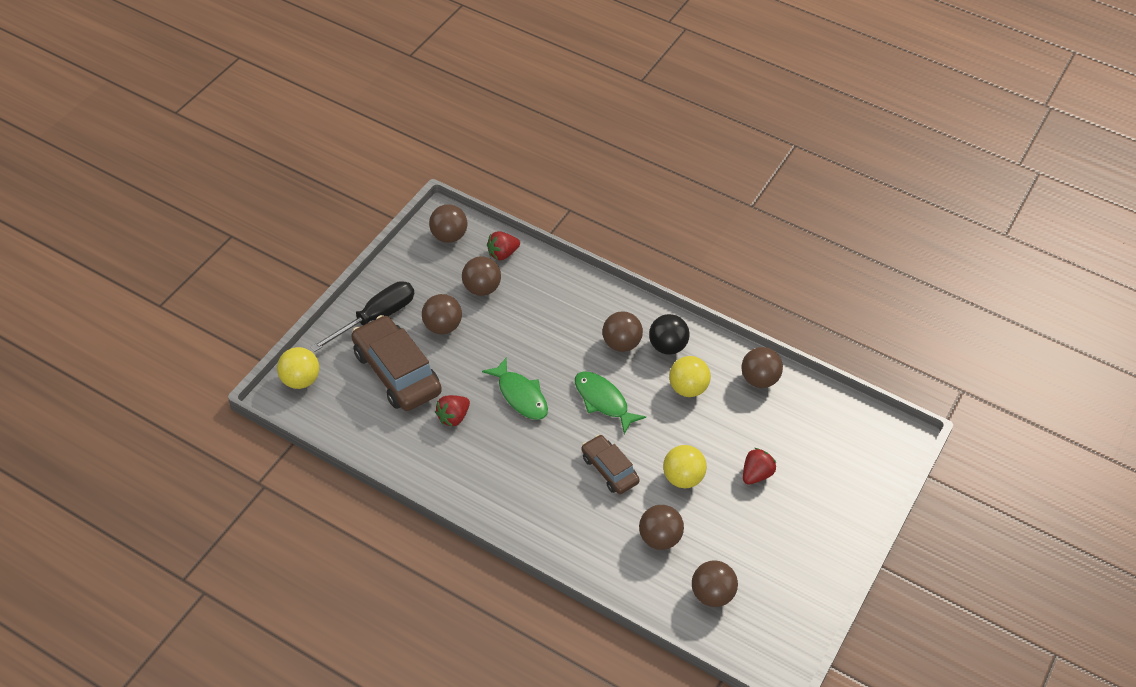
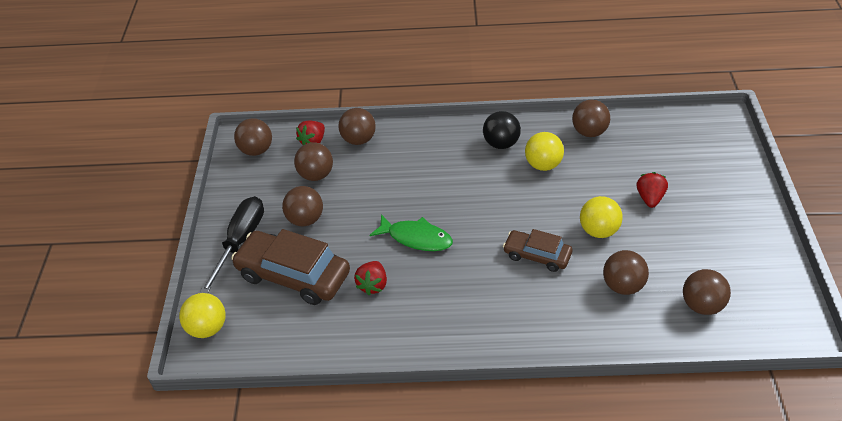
camera: 25 degrees left, 5 degrees down
(603, 401) = (487, 207): green fish -> none
(621, 343) = (464, 159): brown ball -> brown ball (359, 140)

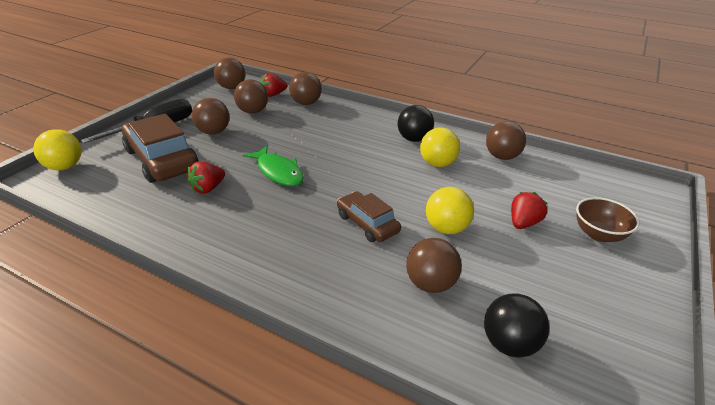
camera: 25 degrees right, 10 degrees down
(702, 305) = (509, 344): brown ball -> black ball
(707, 184) = (599, 234): none -> brown bowl

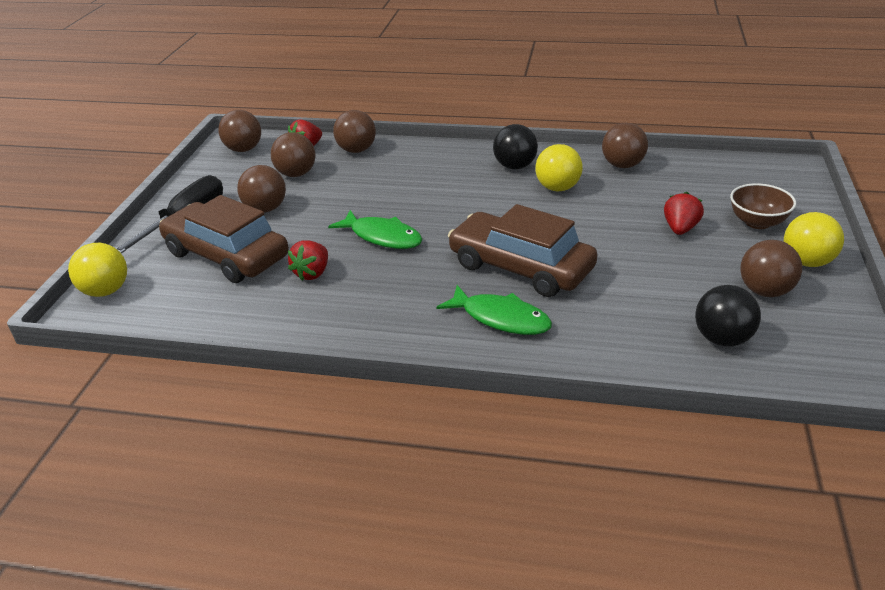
camera: 15 degrees left, 0 degrees up
(322, 265) = (501, 318): none -> green fish
(367, 223) = (521, 267): brown car -> brown car, size x1.73
(430, 284) = (620, 307): brown ball -> brown ball (765, 291)
(446, 228) = (606, 252): yellow ball -> yellow ball (807, 262)

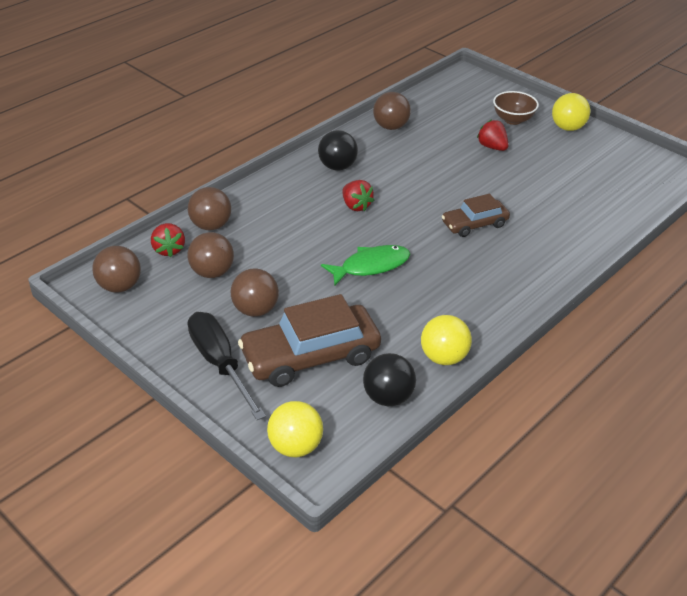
camera: 60 degrees left, 5 degrees up
(312, 273) = (387, 319): red strawberry -> red strawberry (356, 206)
(501, 318) = (525, 257): green fish -> none
(521, 267) = (474, 224): brown car -> brown car, size x0.58
(557, 188) = (390, 164): yellow ball -> yellow ball (443, 357)
(722, 339) = (613, 191): black ball -> black ball (388, 397)
(765, 291) = (582, 155): brown ball -> none

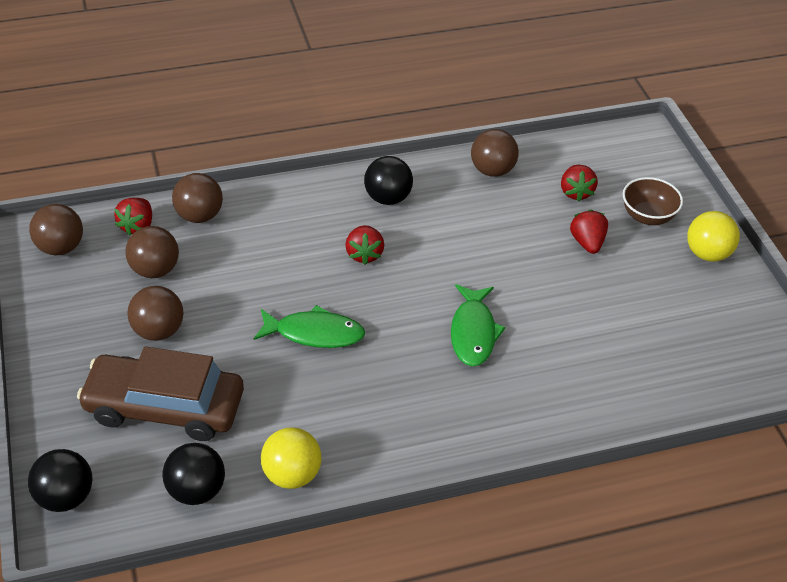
camera: 30 degrees right, 5 degrees up
(220, 364) = (76, 374): black screwdriver -> none
(295, 446) = (65, 497): yellow ball -> black ball
(456, 121) = (576, 192): none -> red strawberry
(474, 224) = (473, 332): brown car -> green fish

